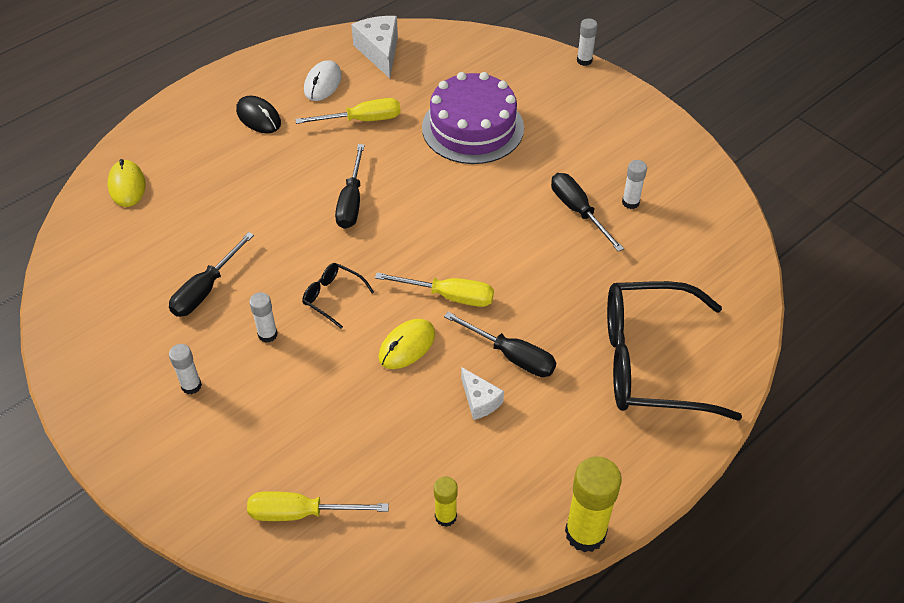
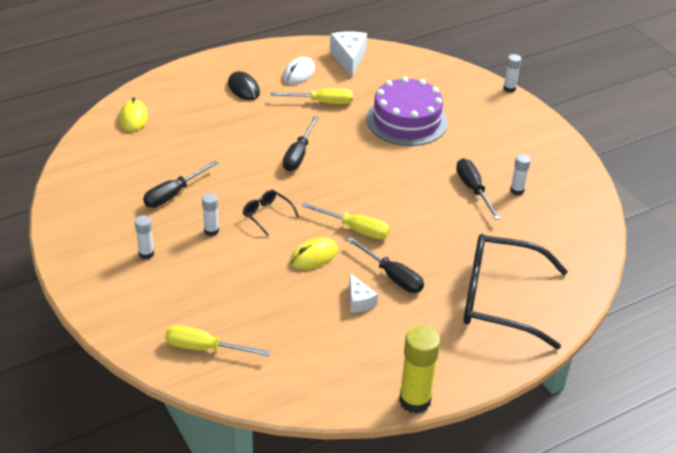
camera: 10 degrees right, 10 degrees down
(445, 516) = (311, 370): yellow glue stick -> none

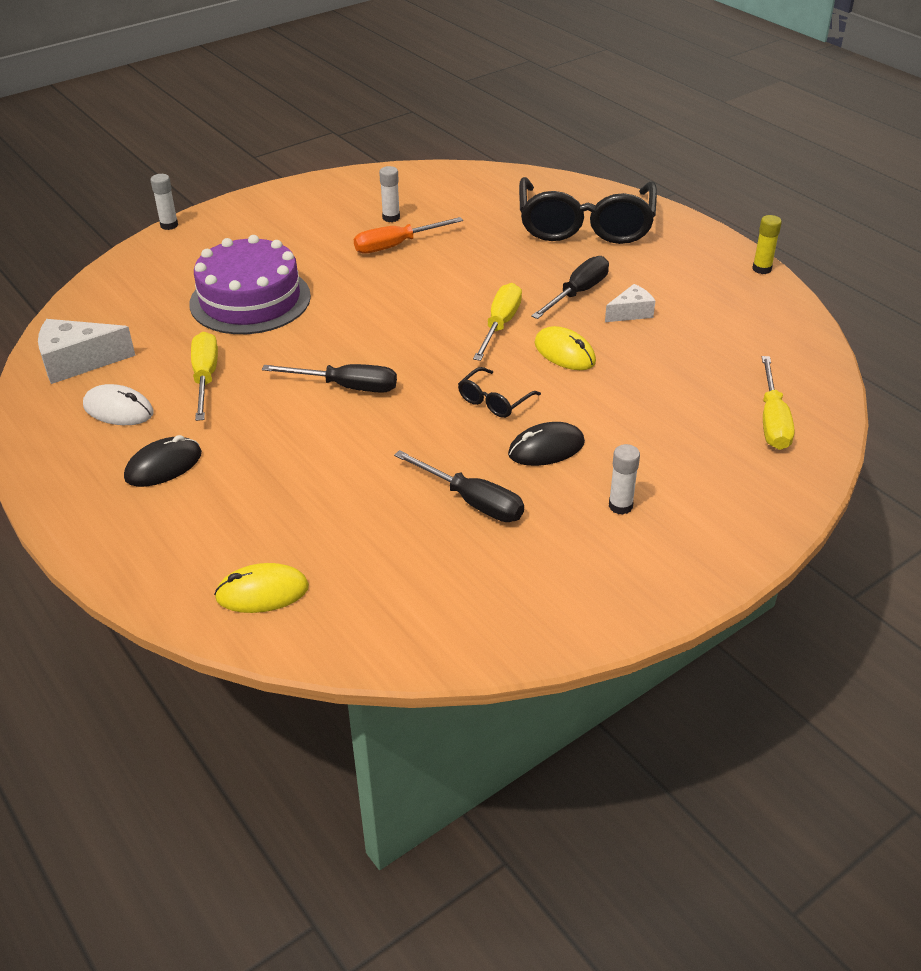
camera: 95 degrees left, 0 degrees up
(211, 231) = (546, 448): white glue stick -> black mouse
(414, 400) = (761, 269): yellow glue stick -> yellow glue stick, size x0.54
(473, 189) = (396, 245): black screwdriver -> orange screwdriver

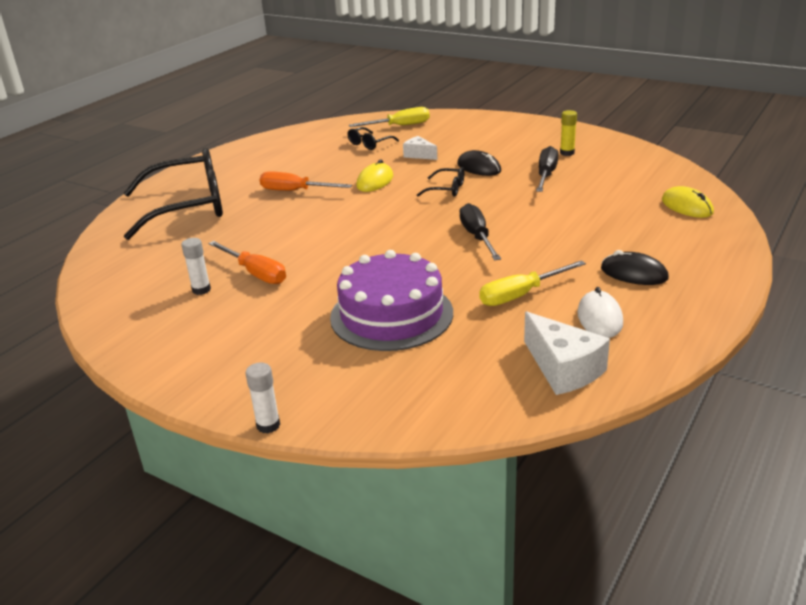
camera: 110 degrees left, 10 degrees down
(500, 325) = (355, 206): yellow screwdriver -> none
(578, 293) = (295, 191): black screwdriver -> orange screwdriver
(620, 506) = (507, 144): white glue stick -> none
(631, 313) = (311, 172): white cheese -> white cheese (419, 155)
(707, 376) = (369, 144): none -> black glasses
(761, 269) = (232, 148): yellow glue stick -> yellow glue stick (567, 153)

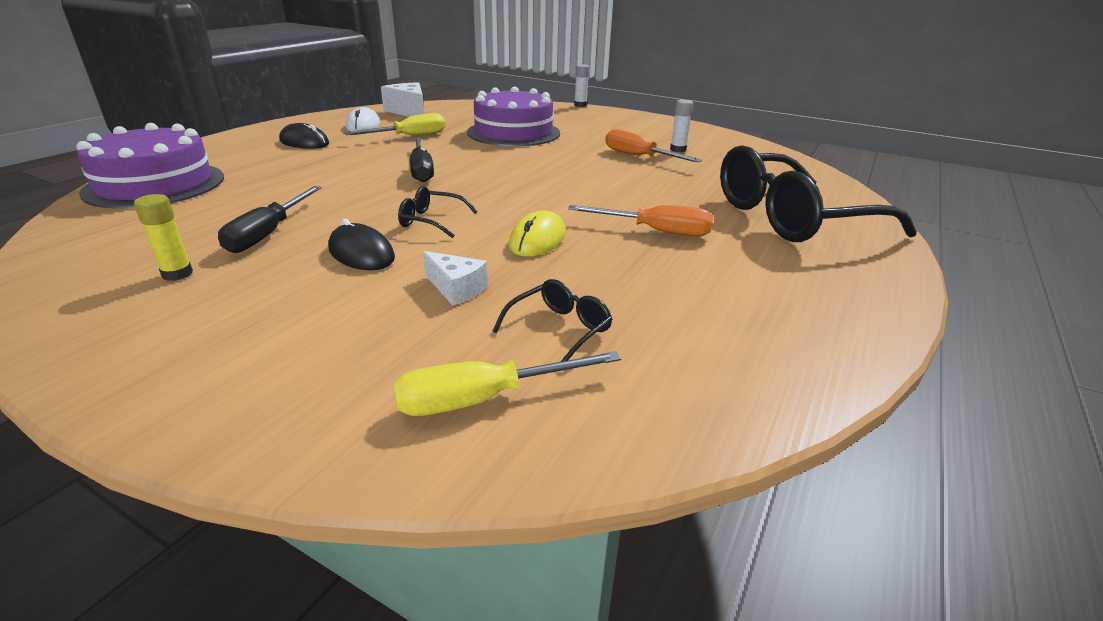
camera: 175 degrees right, 0 degrees up
(687, 206) = (155, 184): yellow mouse -> purple cake

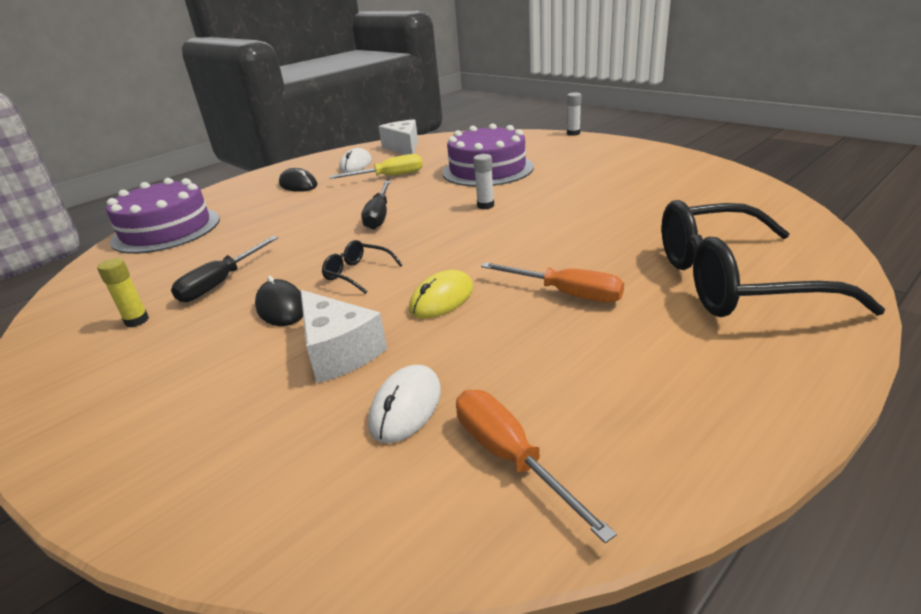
camera: 20 degrees right, 0 degrees up
(456, 289) = (338, 351): white cheese -> white cheese, size x1.66
(484, 399) = (297, 477): yellow screwdriver -> none
(559, 329) = (406, 407): black glasses -> white mouse
(639, 156) = (600, 198): orange screwdriver -> orange screwdriver (510, 457)
(678, 150) = (649, 188): white glue stick -> white glue stick (485, 206)

